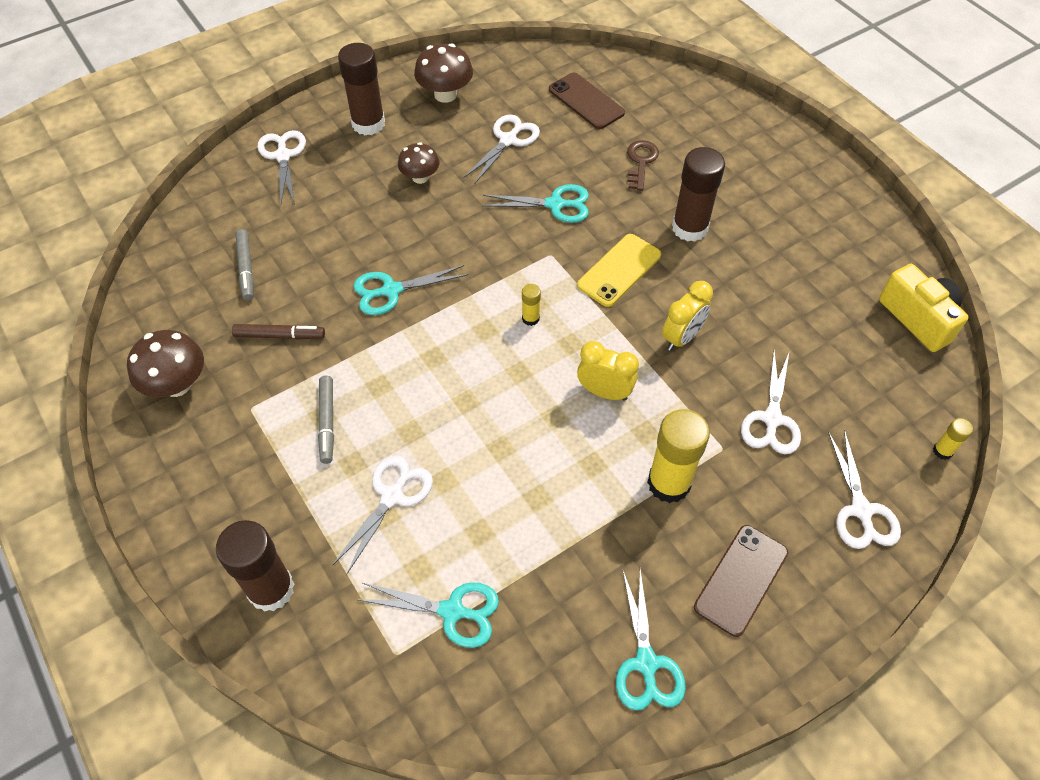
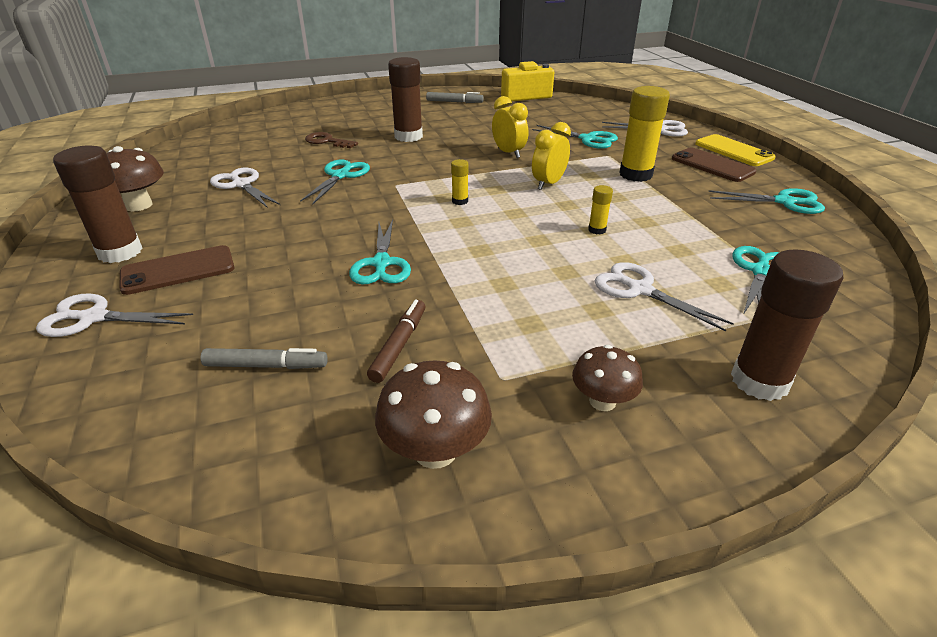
camera: 75 degrees left, 20 degrees down
(327, 422) = (540, 321): grey marker -> grey marker (454, 102)
(420, 177) = (239, 231): brown mushroom -> brown mushroom (602, 401)
(586, 101) = (236, 150): brown phone -> brown phone (178, 270)
(619, 270) = (432, 163): yellow phone -> yellow phone (733, 151)
(772, 419) = (588, 139): white scissors -> turquoise scissors
(942, 451) = (620, 107): yellow glue stick -> yellow glue stick (597, 230)

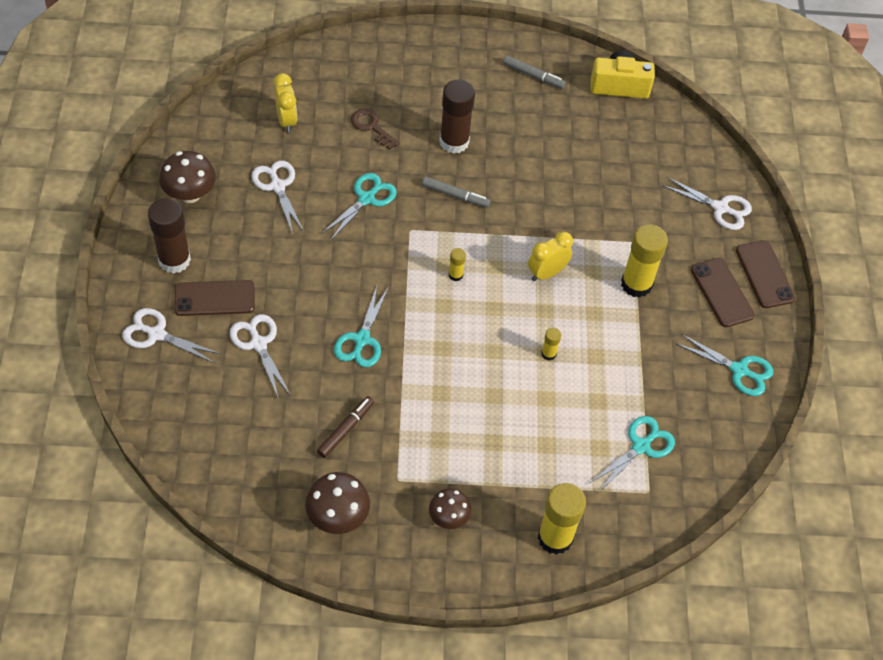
camera: 15 degrees right, 20 degrees up
(266, 365) = (259, 418): grey marker -> grey marker (455, 195)
(508, 153) = (538, 206): yellow clock -> yellow clock (286, 121)
(588, 139) = (632, 205): turquoise scissors -> none
(640, 289) = (536, 433): white scissors -> white scissors (258, 344)
(733, 151) = (764, 274): yellow phone -> brown phone
(759, 381) = (555, 538): brown glue stick -> yellow glue stick

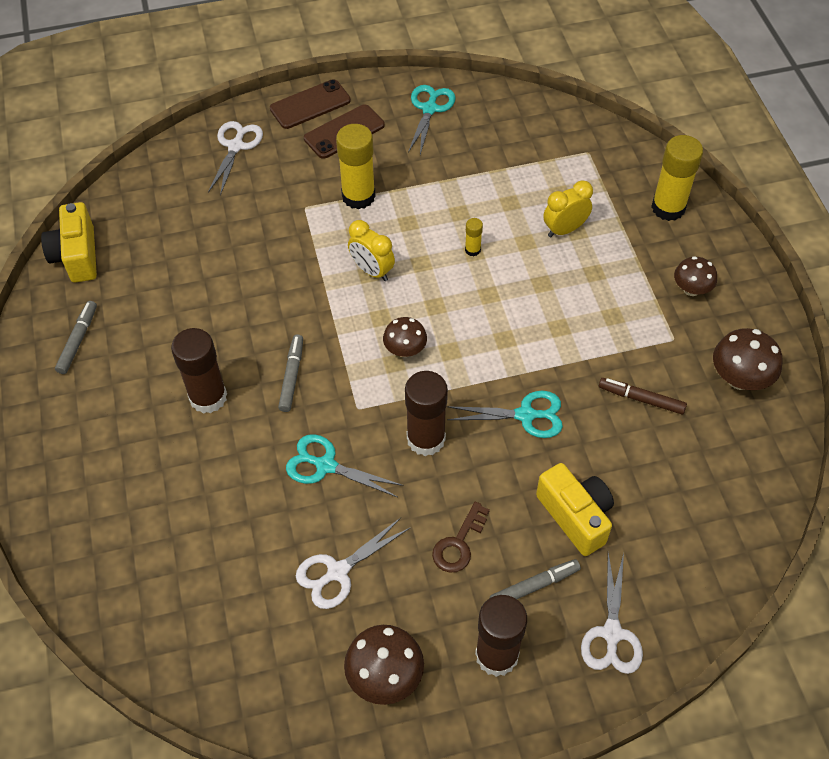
camera: 100 degrees left, 0 degrees up
(214, 298) = (534, 586): brown phone -> grey marker
(258, 344) = (575, 516): white scissors -> yellow camera
(286, 121) = (222, 597): yellow clock -> yellow clock (564, 229)
(365, 266) = (426, 439): none -> brown glue stick
(372, 127) = (207, 492): brown key -> brown key (459, 543)
(455, 275) = (405, 350): yellow glue stick -> brown mushroom
(641, 446) = (544, 164): turquoise scissors -> none

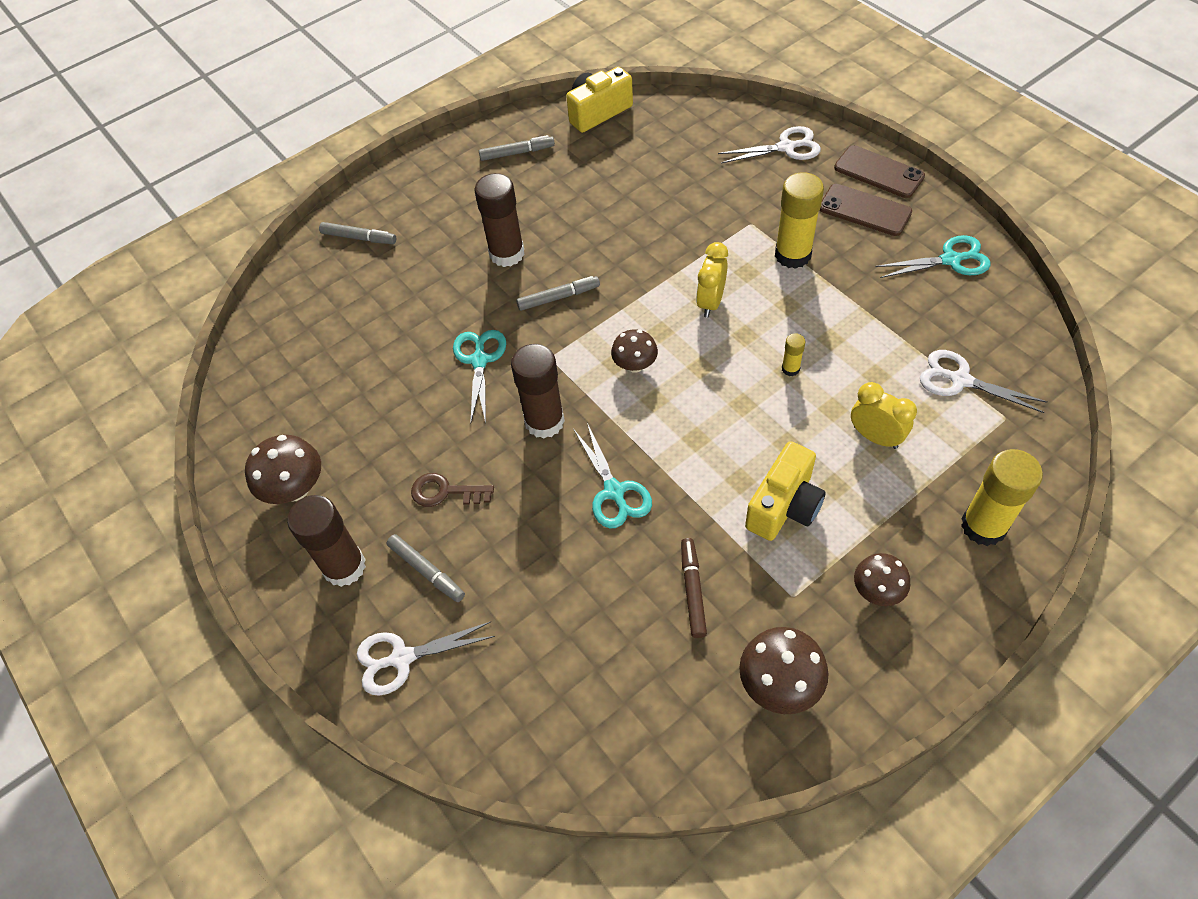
camera: 70 degrees right, 0 degrees up
(88, 521) = (359, 238): none -> grey marker
(337, 572) = (380, 413): white scissors -> white scissors (960, 380)
(575, 516) = (519, 579): yellow camera -> yellow camera (784, 506)

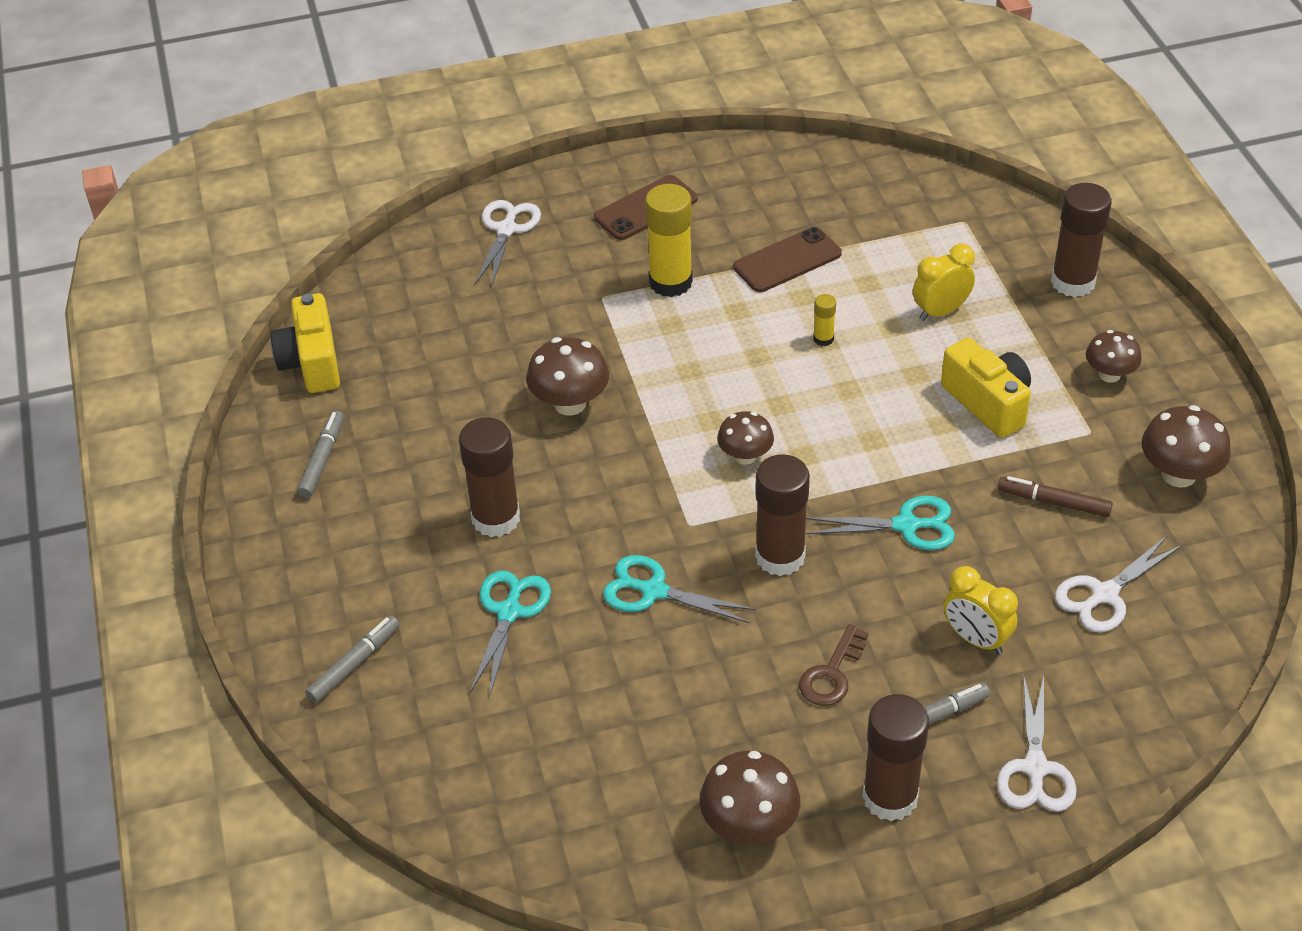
camera: 70 degrees left, 10 degrees down
(558, 297) = (601, 491): grey marker -> none
(633, 248) = (570, 403): none -> brown mushroom
(710, 302) = (695, 367): yellow clock -> yellow clock (976, 639)
(879, 172) = (599, 178): brown phone -> brown phone (787, 260)
(950, 260) = (755, 178): turquoise scissors -> turquoise scissors (509, 612)
(960, 380) = (905, 231): white scissors -> white scissors (1104, 594)
(983, 526) = (1073, 282): yellow glue stick -> brown glue stick

